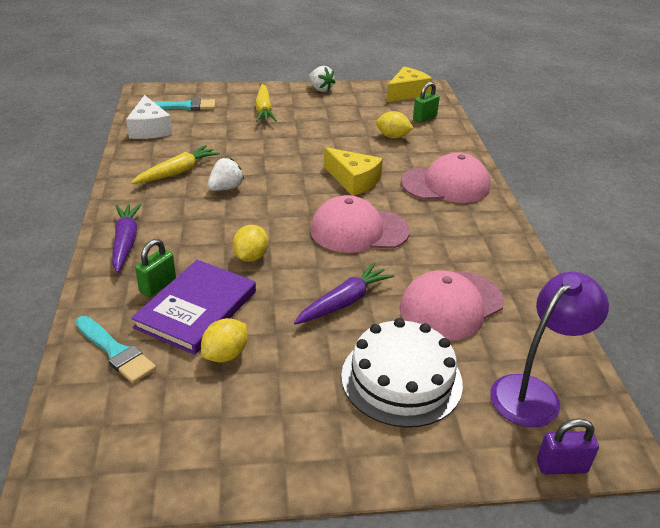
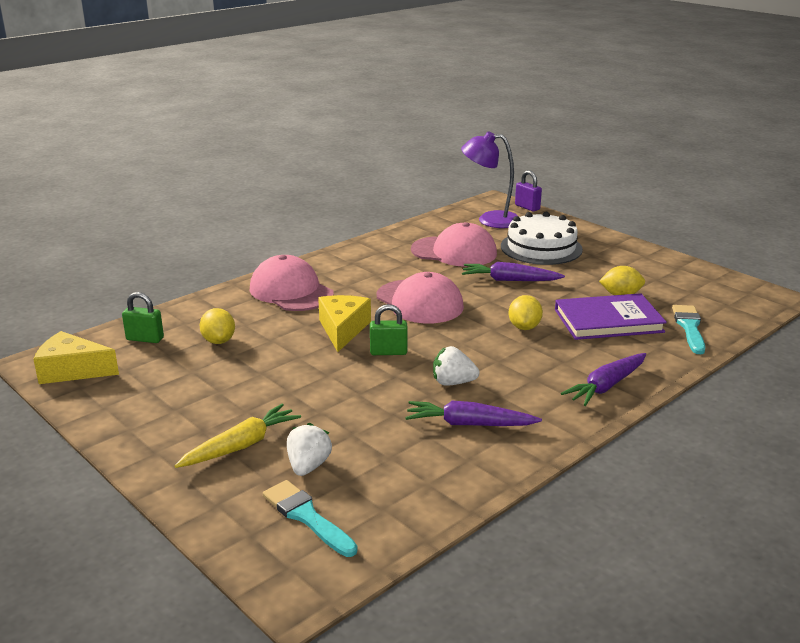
camera: 125 degrees left, 10 degrees down
(149, 129) = (409, 504): white cheese -> none
(158, 285) = (618, 345): green padlock -> green padlock (388, 352)
(177, 172) = (469, 424): yellow carrot -> purple carrot
(251, 257) = (524, 327): yellow lemon -> yellow lemon turned 60 degrees counterclockwise
(320, 89) = (119, 433): white strawberry -> white strawberry (308, 466)

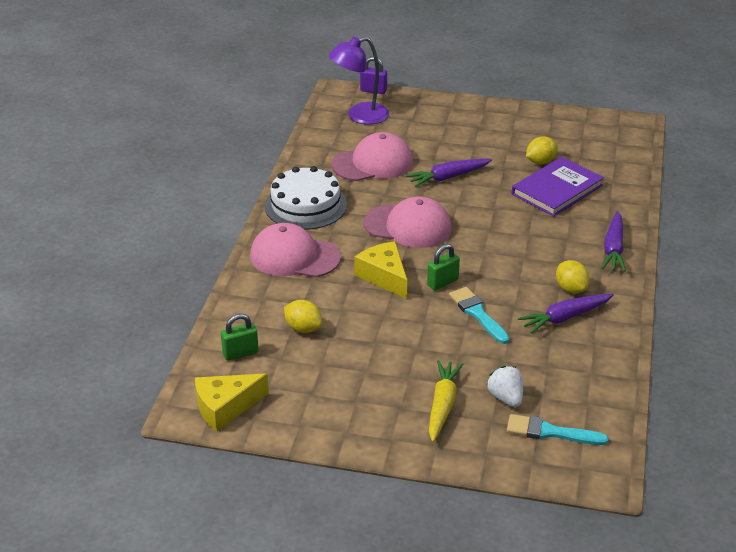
camera: 35 degrees left, 10 degrees up
(453, 382) = (517, 289): white strawberry -> none
(524, 327) = (508, 219): yellow lemon -> yellow lemon (571, 289)
(541, 248) = (434, 133): white cake -> white cake (305, 205)
(689, 327) = (612, 174): turquoise brush -> turquoise brush (477, 313)

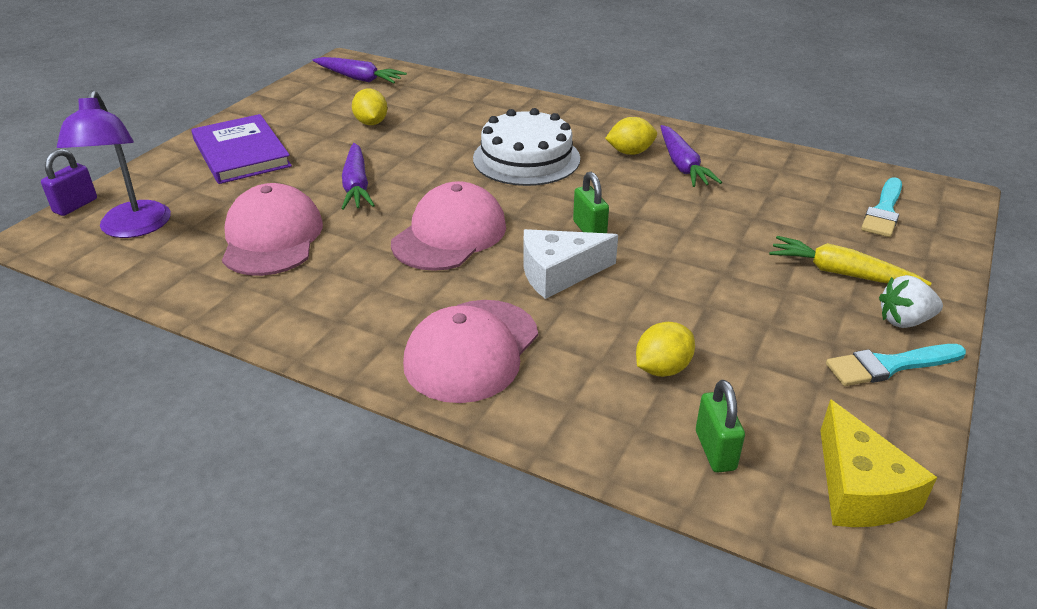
camera: 75 degrees left, 0 degrees up
(305, 205) = (336, 318): white cake -> white cake (526, 158)
(384, 276) = (558, 273): yellow cheese -> white cheese
(477, 313) = (661, 217): turquoise brush -> turquoise brush (889, 366)
(506, 398) = (825, 227): white strawberry -> white strawberry (904, 321)
(557, 190) = (436, 124): purple book -> purple book (241, 153)
(613, 248) = (566, 117): purple carrot -> purple carrot (359, 78)

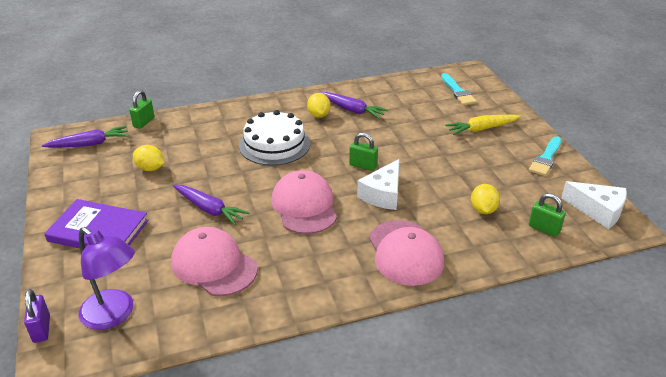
camera: 45 degrees left, 0 degrees up
(436, 80) = (144, 122): none -> green padlock
(630, 152) = (318, 115): yellow lemon -> yellow lemon turned 45 degrees counterclockwise
(859, 489) = (598, 211): yellow cheese -> white cheese
(904, 321) = (526, 137): white strawberry -> none

